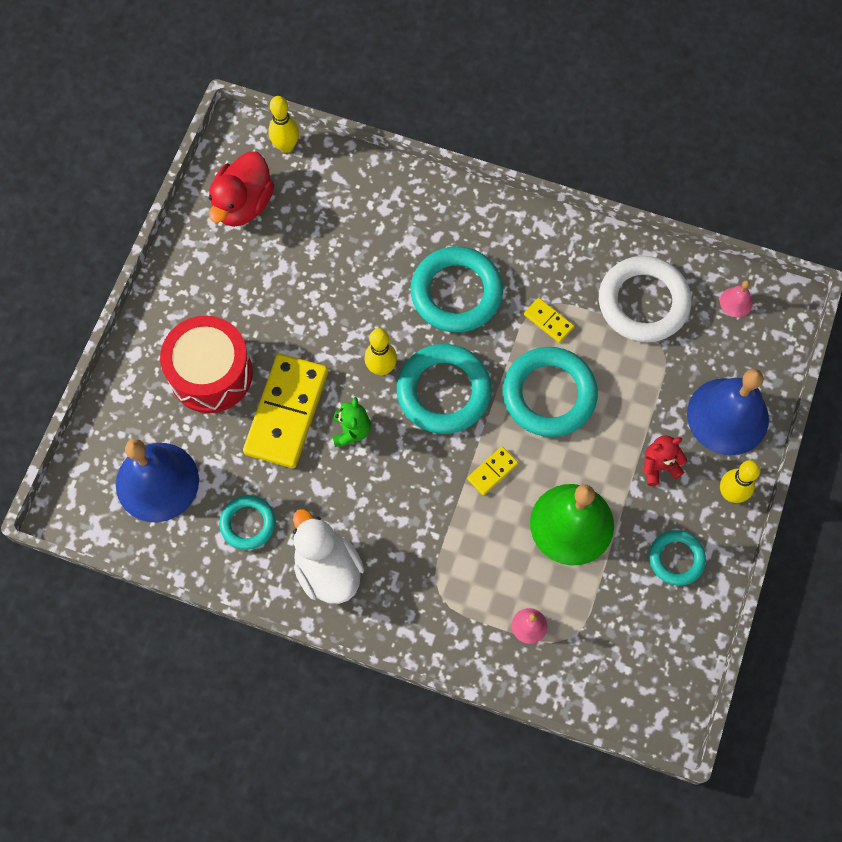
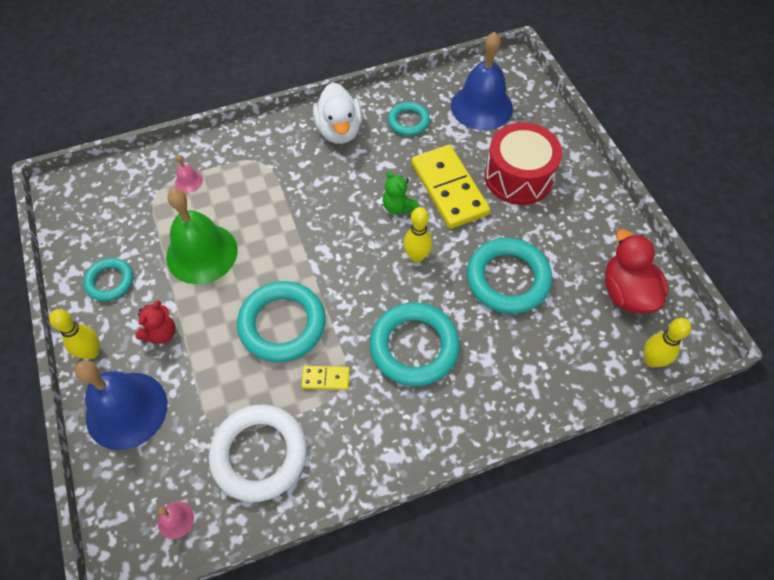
camera: 140 degrees right, 10 degrees down
(327, 569) = (339, 130): white duck -> white duck turned 60 degrees clockwise
(443, 391) = (360, 272): turquoise ring -> turquoise ring (507, 279)
(492, 471) = (282, 247): yellow domino -> none

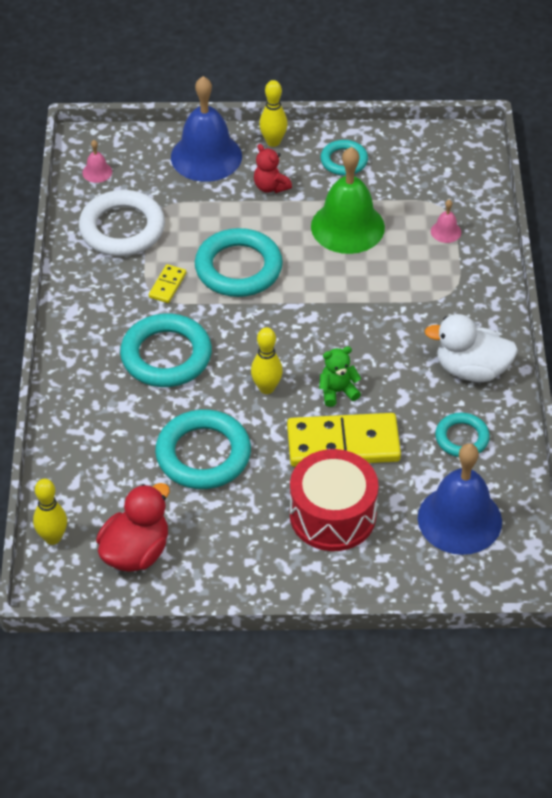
camera: 110 degrees right, 10 degrees down
(626, 293) = (136, 552): red duck -> red duck turned 60 degrees counterclockwise

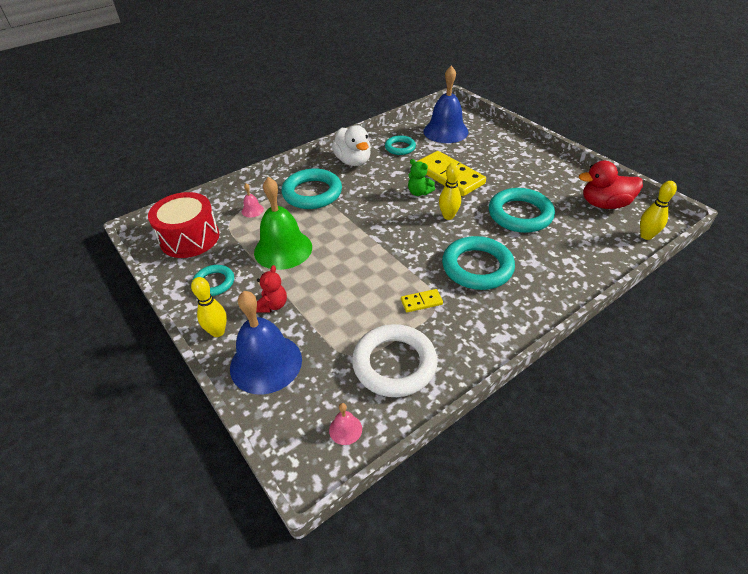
camera: 125 degrees left, 5 degrees down
(238, 268) = (369, 277): turquoise ring -> turquoise ring (312, 193)
(332, 515) = (492, 161): red drum -> red drum (190, 238)

